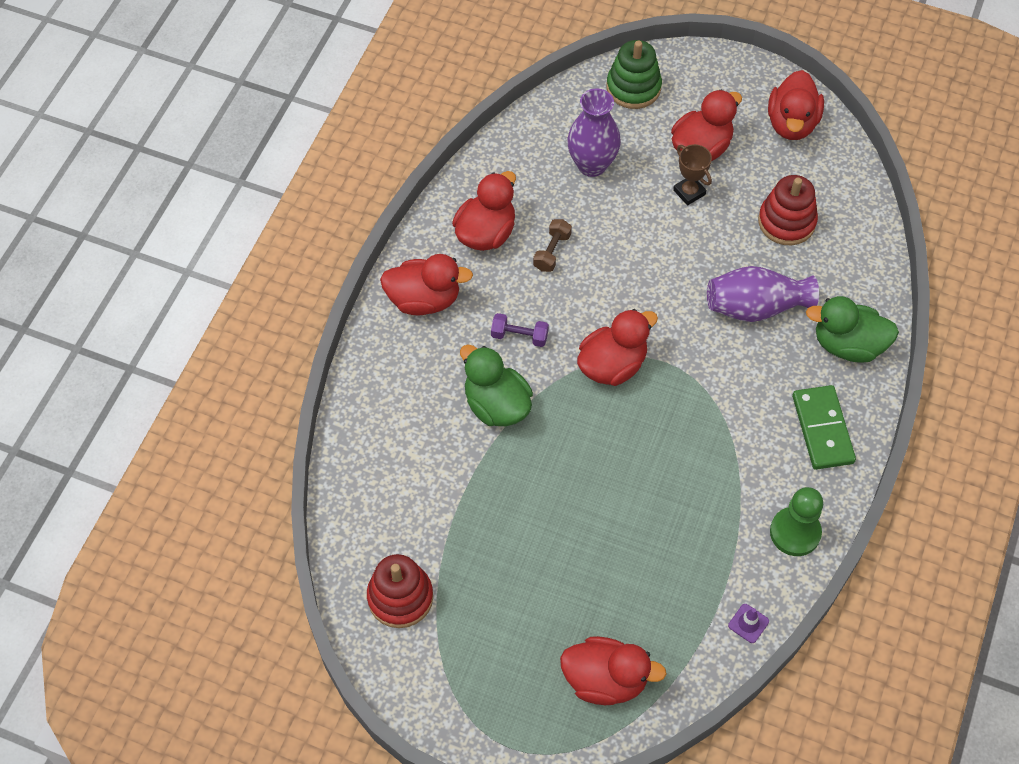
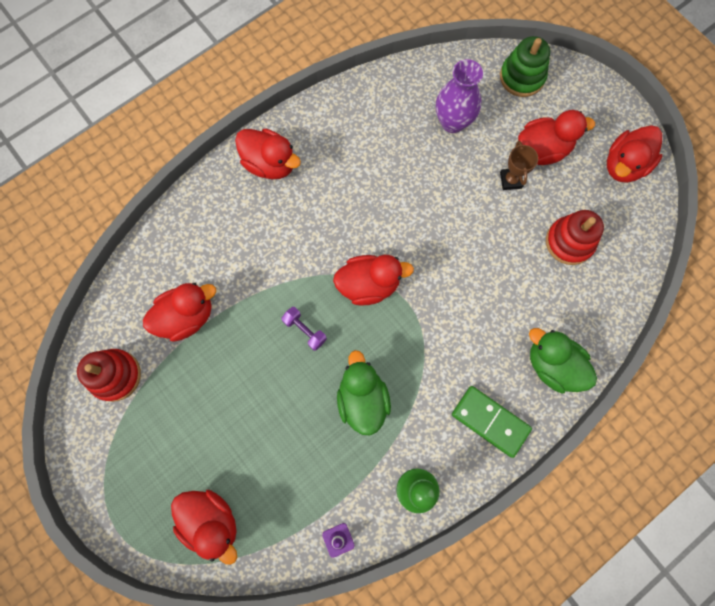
camera: 30 degrees right, 15 degrees up
(486, 233) = (344, 136): red duck -> red duck (186, 316)
(496, 405) = (269, 270): green duck -> green duck (362, 399)
(519, 336) = (317, 227): purple dumbbell -> purple dumbbell (305, 330)
(552, 252) = (381, 174): brown dumbbell -> none
(755, 307) = (502, 297): purple vase -> none
(822, 429) = (490, 421): green domino -> green domino turned 75 degrees counterclockwise

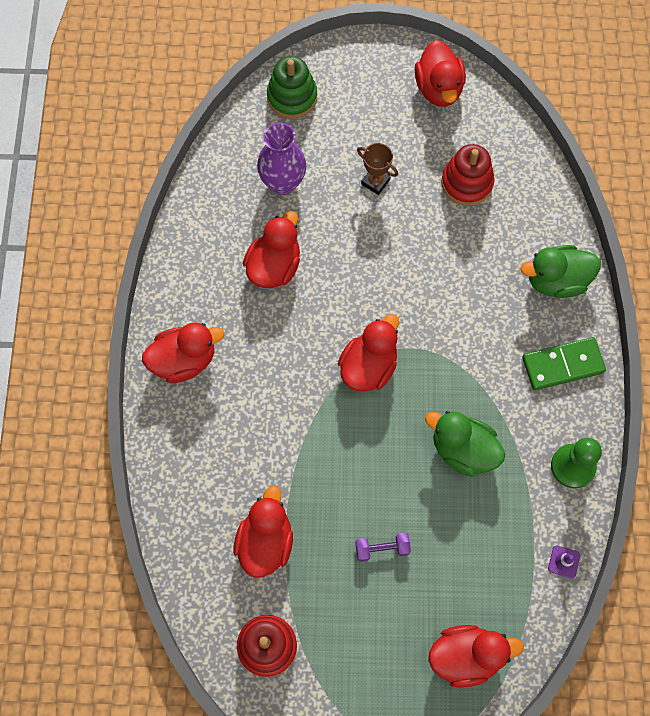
camera: 50 degrees left, 5 degrees down
(305, 330) = (364, 450): purple dumbbell -> purple dumbbell (382, 549)
(542, 150) = (370, 136): red duck -> red duck (274, 266)

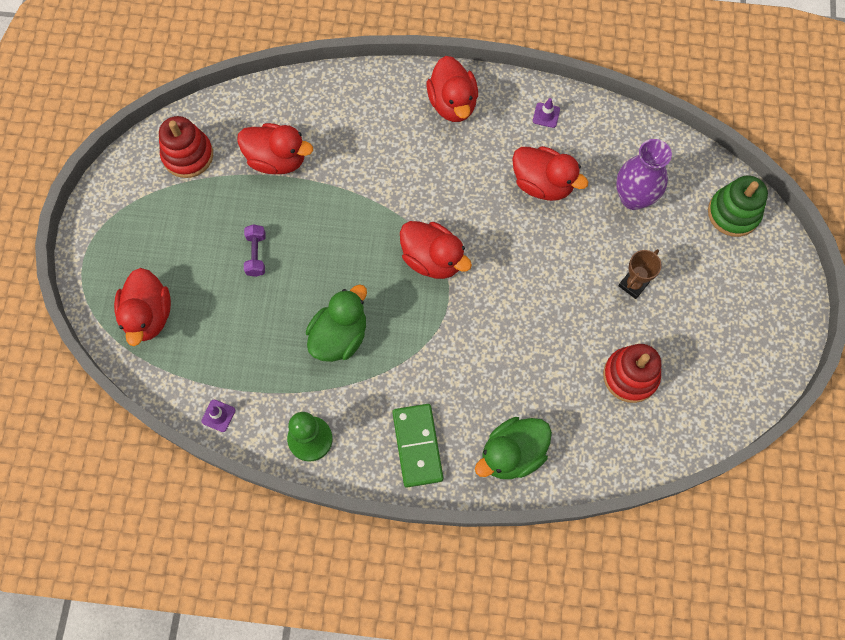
camera: 95 degrees right, 0 degrees up
(193, 266) = (546, 115): none -> purple traffic cone
(438, 88) = (747, 360): red duck -> none
(556, 280) = (512, 454): green duck -> green duck turned 120 degrees counterclockwise

